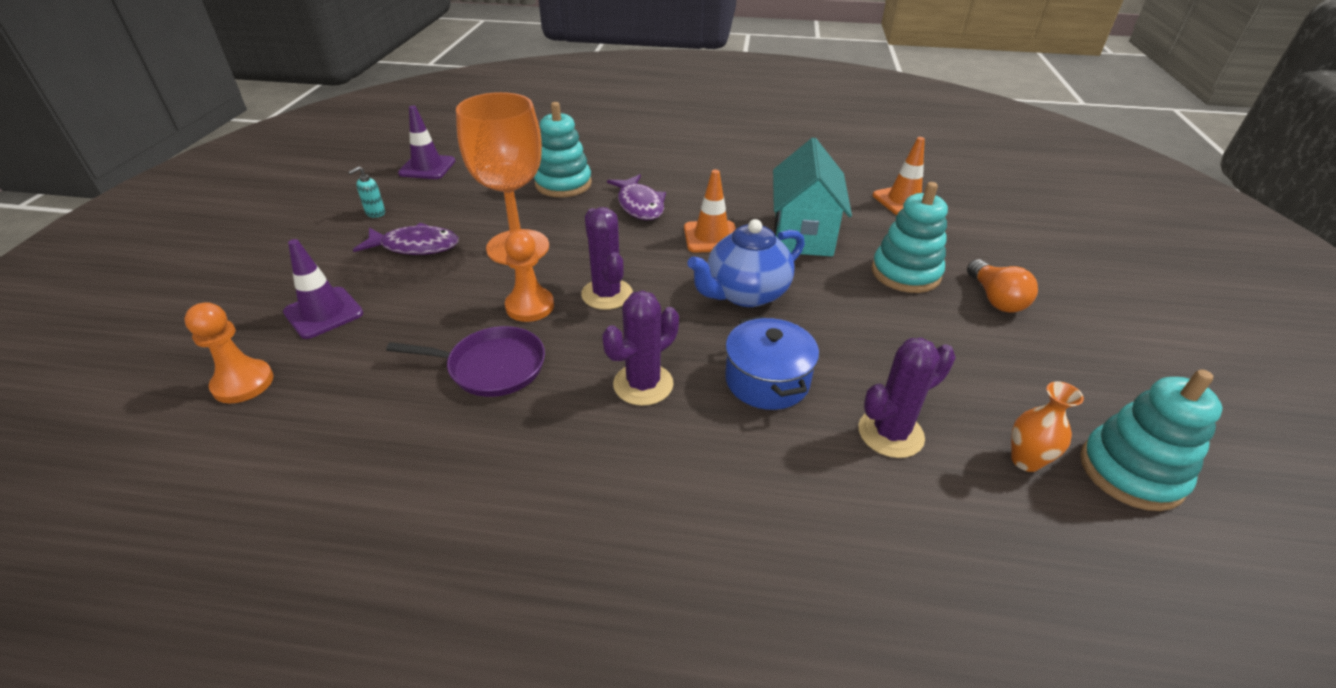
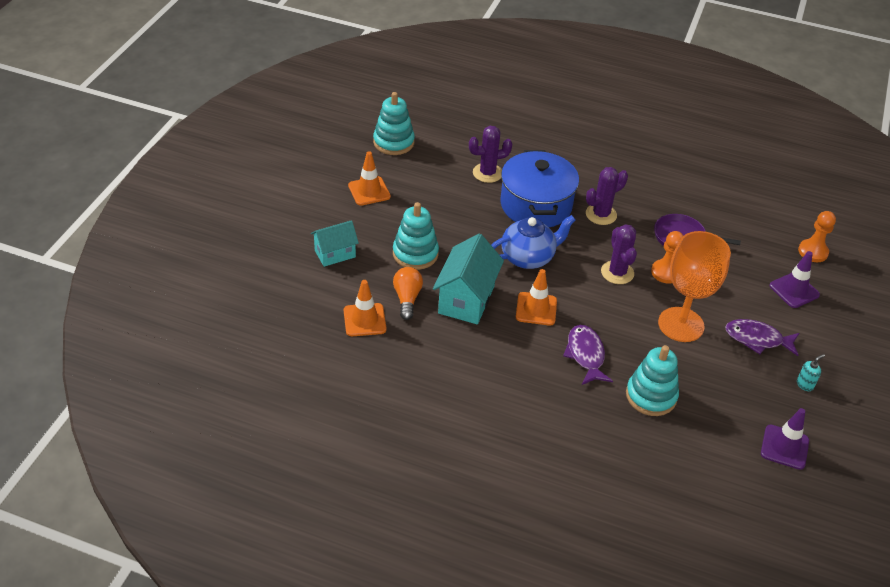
camera: 170 degrees left, 5 degrees up
(767, 380) = (536, 205): blue pot -> blue pot, size x1.63
(995, 299) = (373, 226): orange light bulb -> orange light bulb (407, 298)
(1007, 257) = (335, 254): none -> turquoise house
(1025, 460) = (435, 153): orange vase -> none
(1060, 352) = (369, 191): none -> orange traffic cone

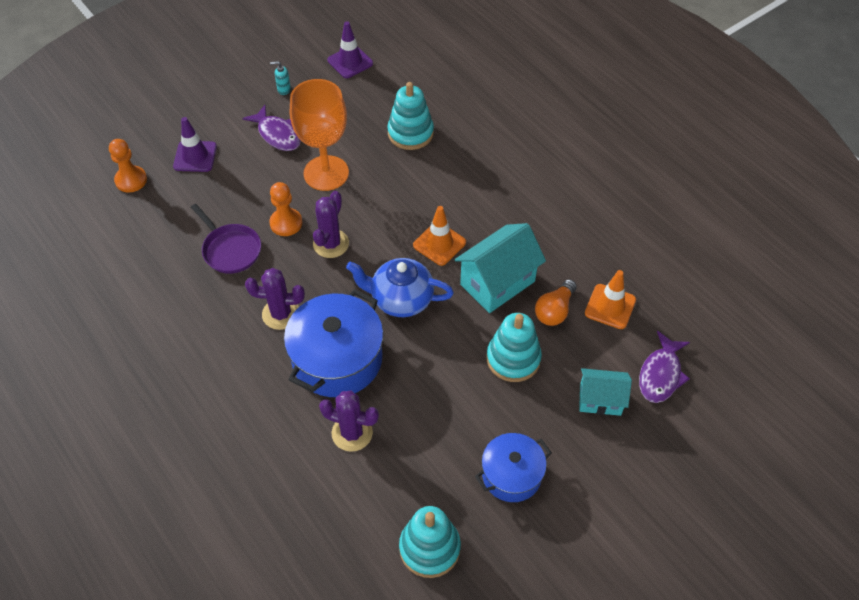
camera: 145 degrees left, 10 degrees up
(369, 191) = (511, 475): orange traffic cone -> blue pot
(585, 355) = (432, 185): purple fish -> purple fish (660, 374)

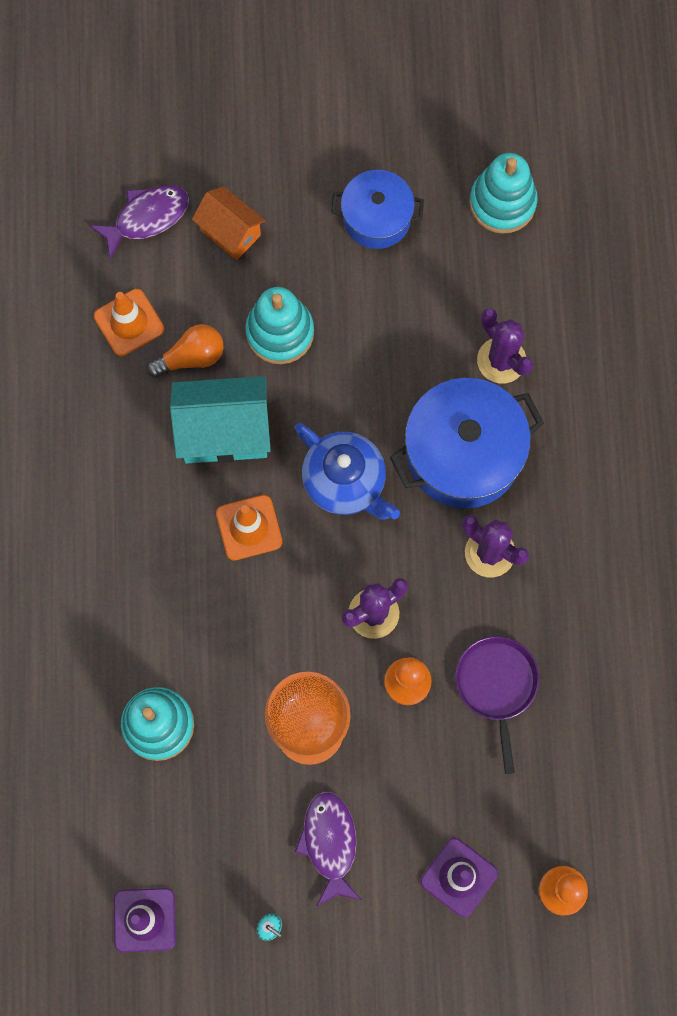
camera: 145 degrees left, 20 degrees up
(600, 400) = (230, 232): turquoise house -> orange house

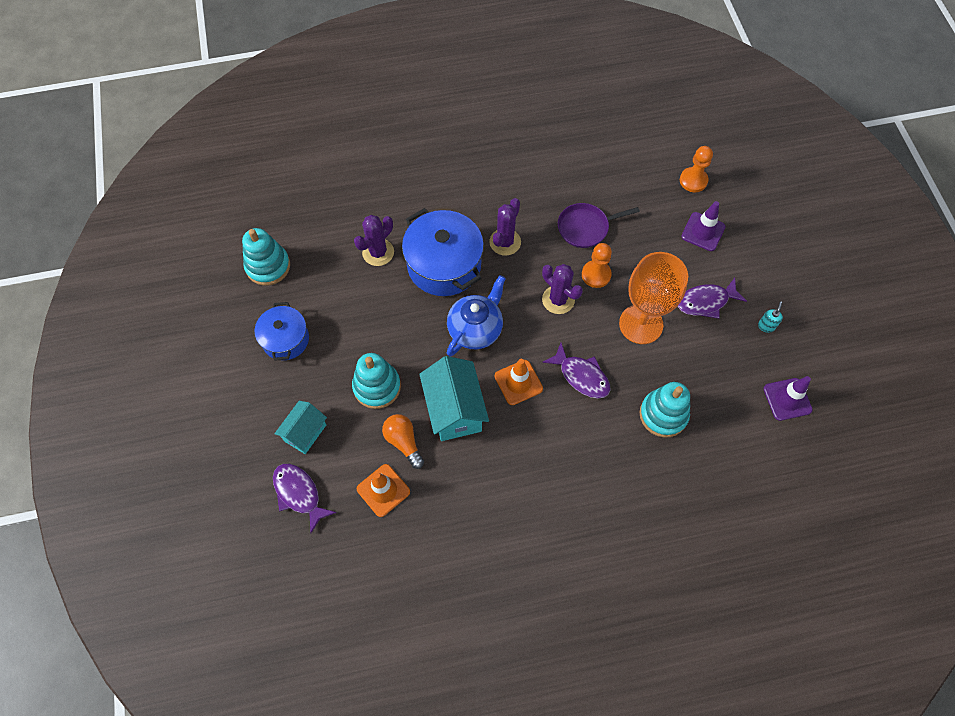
camera: 100 degrees left, 10 degrees down
(230, 232) = (305, 433): orange house -> turquoise house
(241, 620) = (581, 376): none -> purple fish

